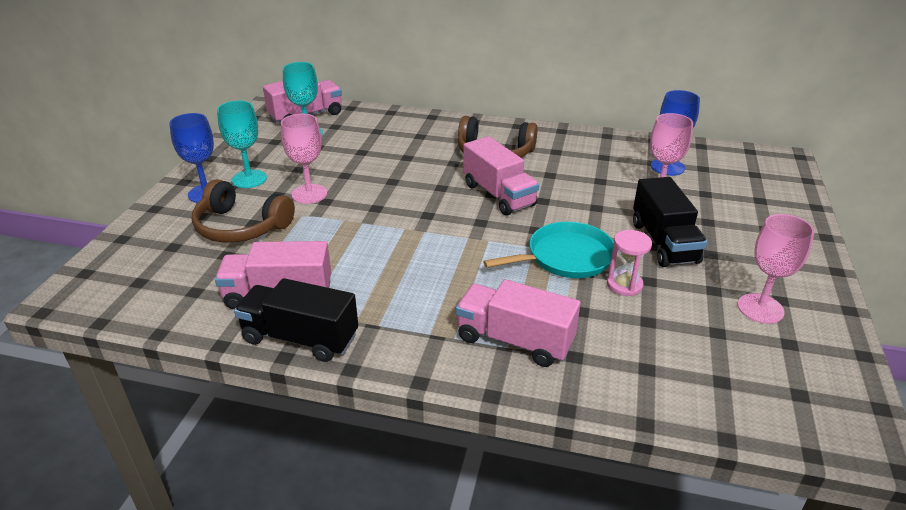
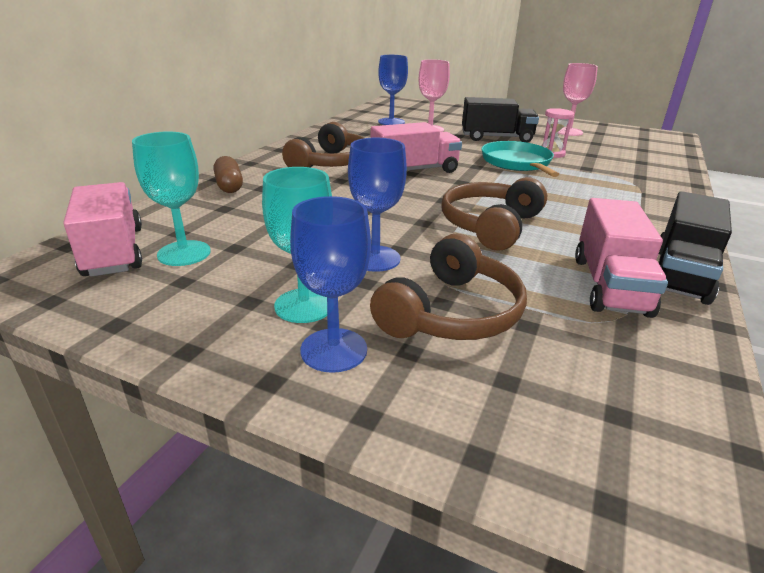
camera: 80 degrees left, 5 degrees down
(309, 194) = (375, 258): pink goblet -> blue goblet
(378, 240) = (490, 225): none -> brown headphones
(418, 124) = (229, 186): none -> brown capsule
(514, 340) = (632, 190): pink truck -> none

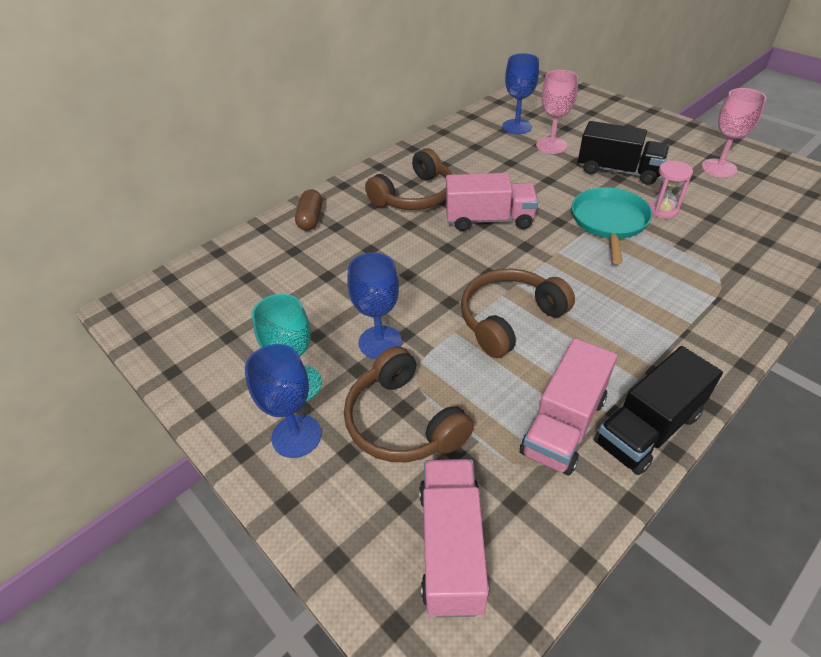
camera: 25 degrees right, 15 degrees up
(113, 252) = (195, 292): pink truck -> pink truck (451, 547)
(184, 253) = (241, 304): turquoise goblet -> none
(451, 313) = (403, 421): brown headphones -> brown headphones turned 90 degrees clockwise

